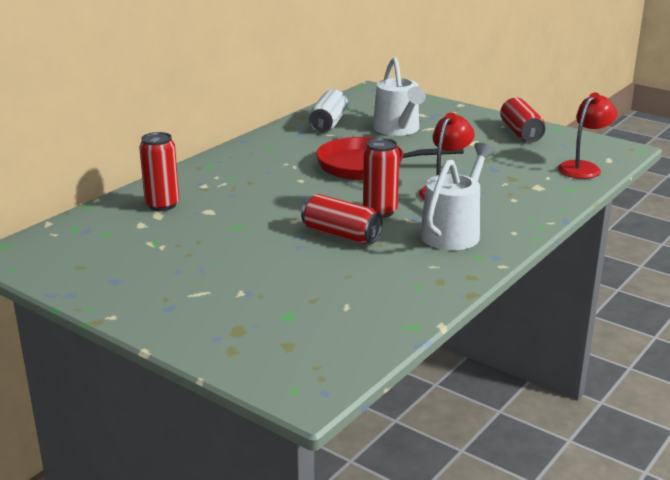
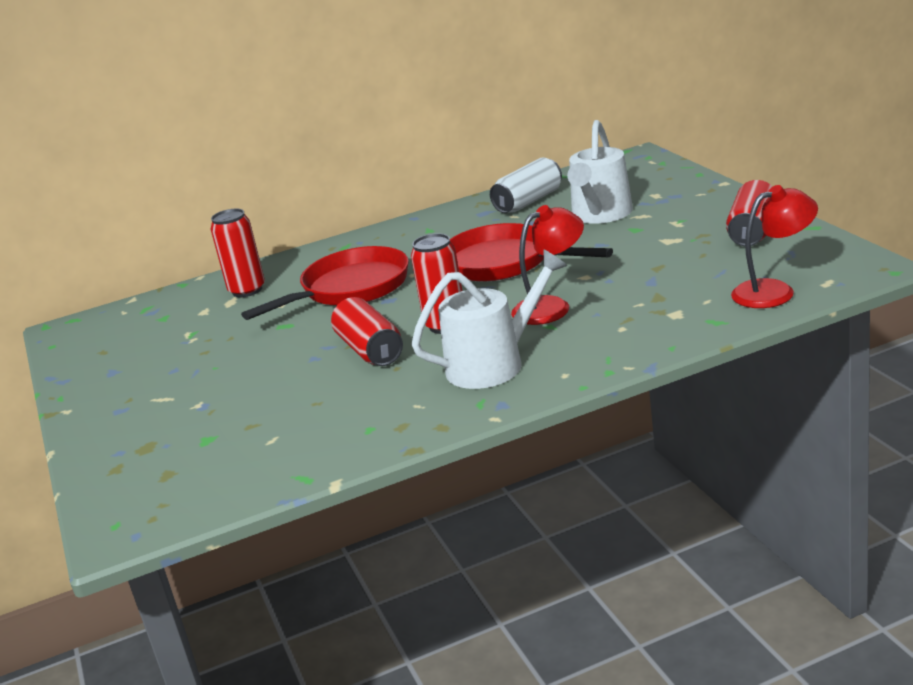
camera: 35 degrees right, 0 degrees up
(261, 195) = (350, 289): none -> red pan

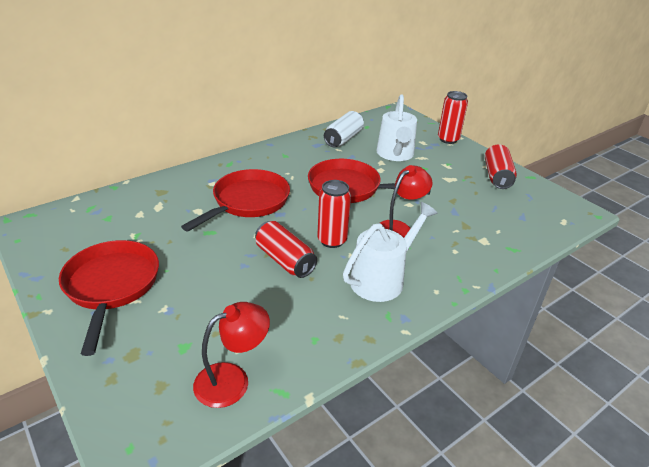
camera: 20 degrees left, 10 degrees up
(144, 385) = (111, 286): none -> red pan
(247, 290) = (168, 197): red can -> red can (448, 139)
(774, 291) = (536, 226): red lamp -> red lamp (232, 379)

